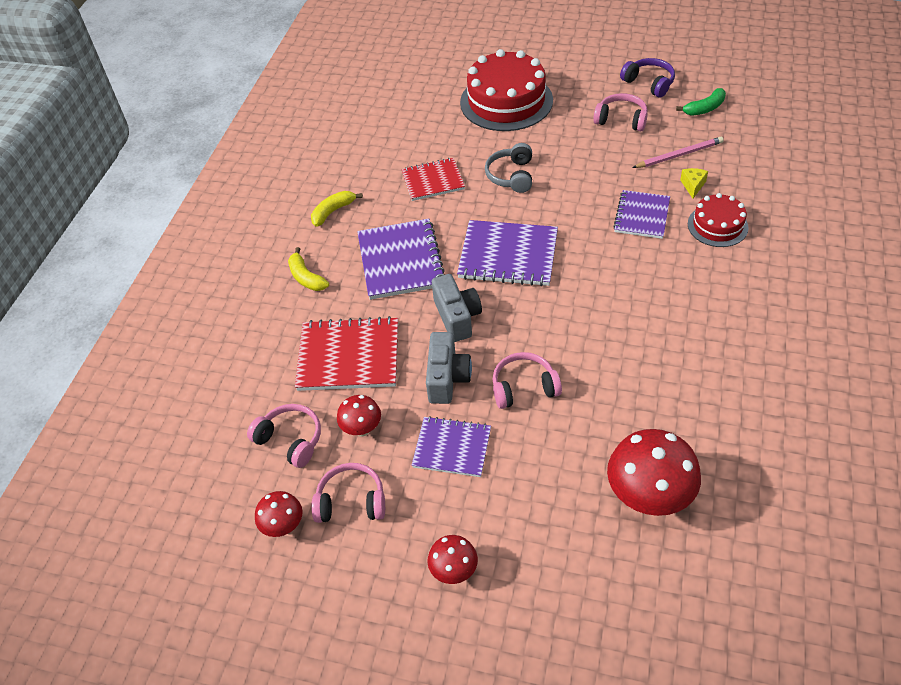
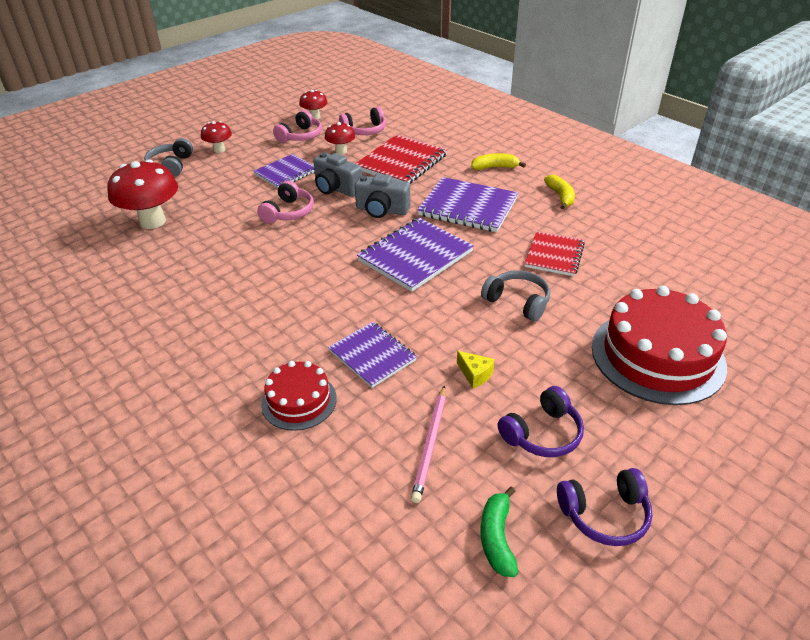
camera: 120 degrees right, 10 degrees down
(534, 594) = (171, 165): none -> grey headphones
(621, 120) = (542, 433): pink headphones -> purple headphones
(693, 186) = (371, 421): yellow cheese -> yellow cheese (475, 374)

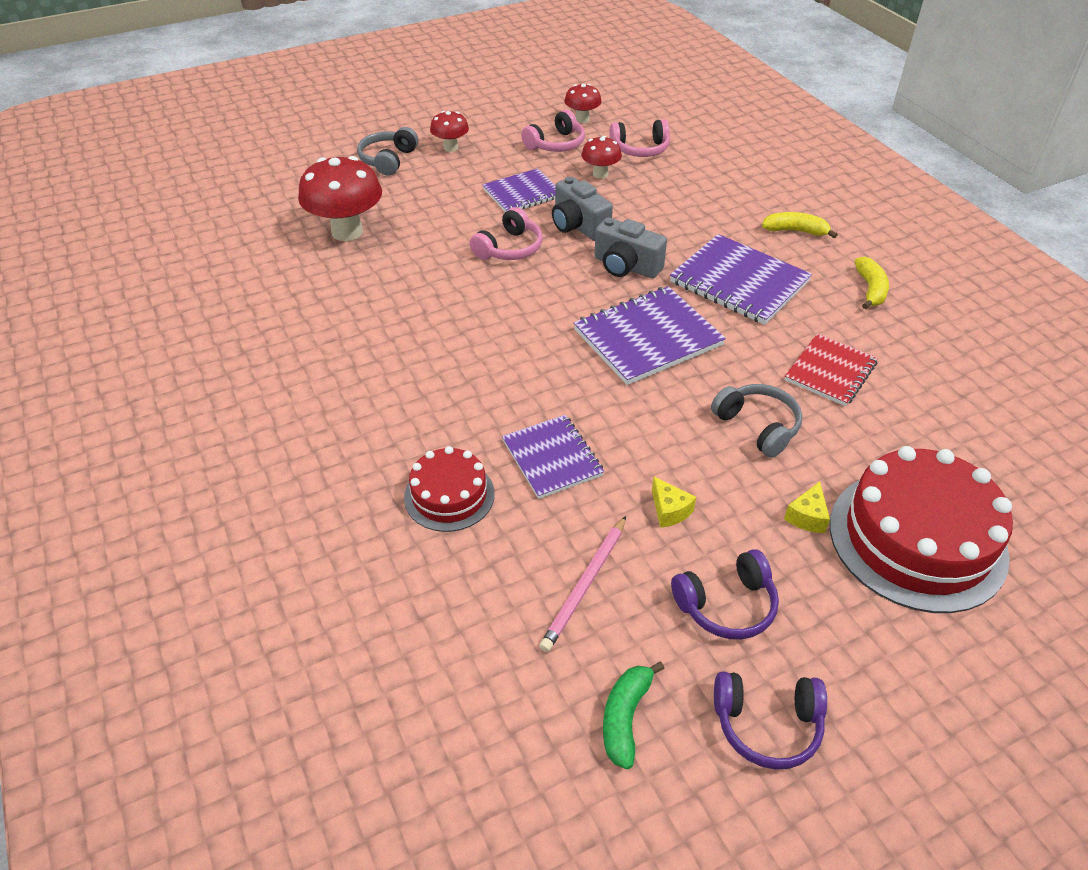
camera: 15 degrees right, 5 degrees up
(401, 162) = (673, 203): red notebook -> none
(576, 357) = (807, 517): none -> yellow cheese

